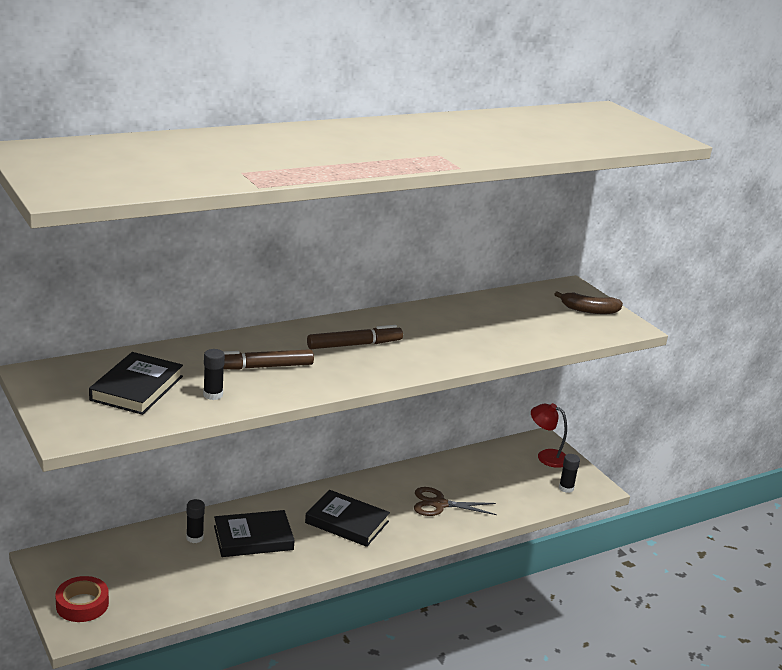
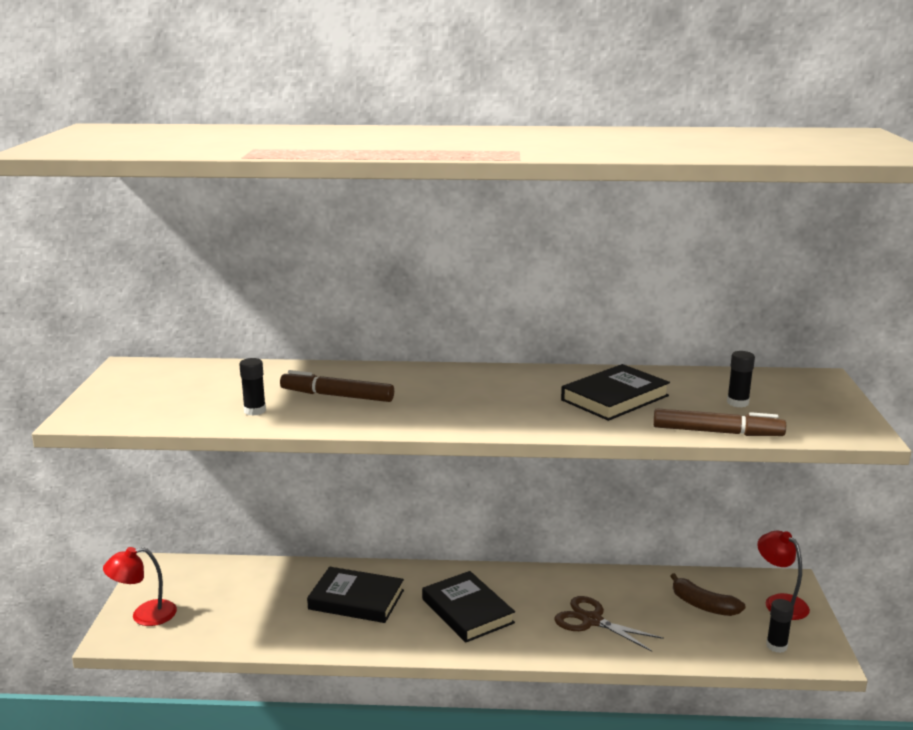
camera: 35 degrees right, 5 degrees down
(82, 604) = (144, 615): red tape -> red lamp
(137, 388) = (194, 392): black book -> black book (615, 398)
(194, 538) = (301, 584): black glue stick -> black glue stick (737, 403)
(354, 345) = (463, 393): brown marker -> brown marker (717, 432)
(589, 310) = (815, 405): brown banana -> brown banana (703, 605)

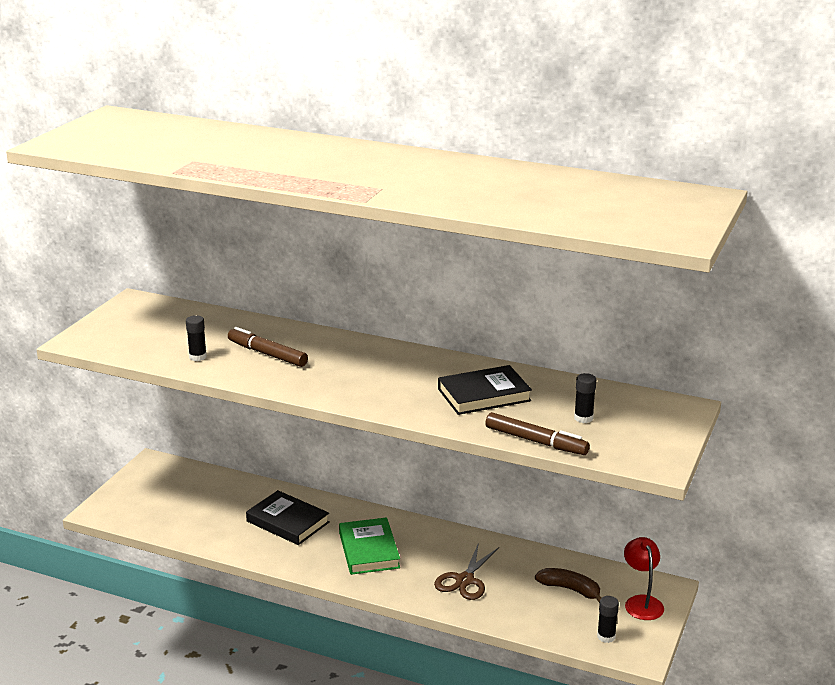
camera: 20 degrees right, 5 degrees up
(144, 615) = (126, 499): red lamp -> none
(467, 611) = (369, 550): black book -> green book
(591, 620) = (464, 580): brown scissors -> brown scissors turned 120 degrees counterclockwise
(703, 605) = (570, 589): brown banana -> brown banana turned 150 degrees clockwise

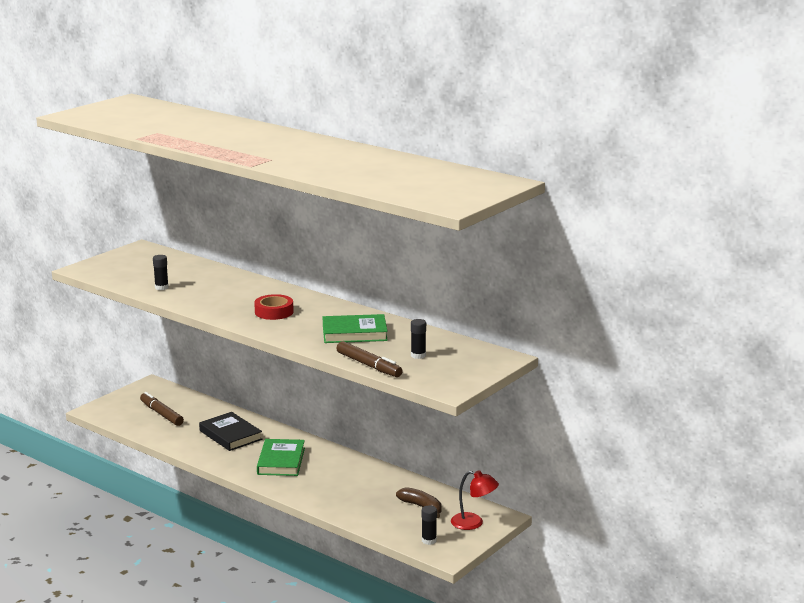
camera: 15 degrees right, 5 degrees down
(267, 354) = (213, 291): brown marker -> brown marker (161, 414)
(364, 376) = (274, 312): none -> red tape
(464, 580) = (342, 490): brown scissors -> none
(484, 395) = (354, 333): black book -> green book
(641, 602) = (473, 523): red lamp -> red lamp turned 105 degrees clockwise

